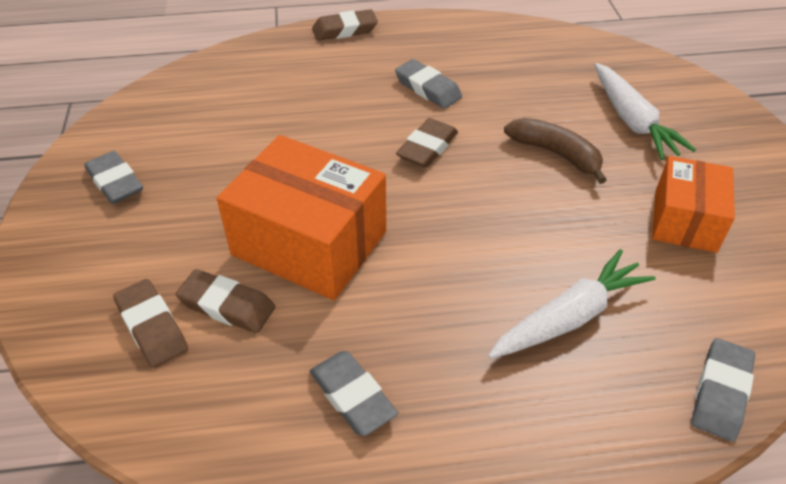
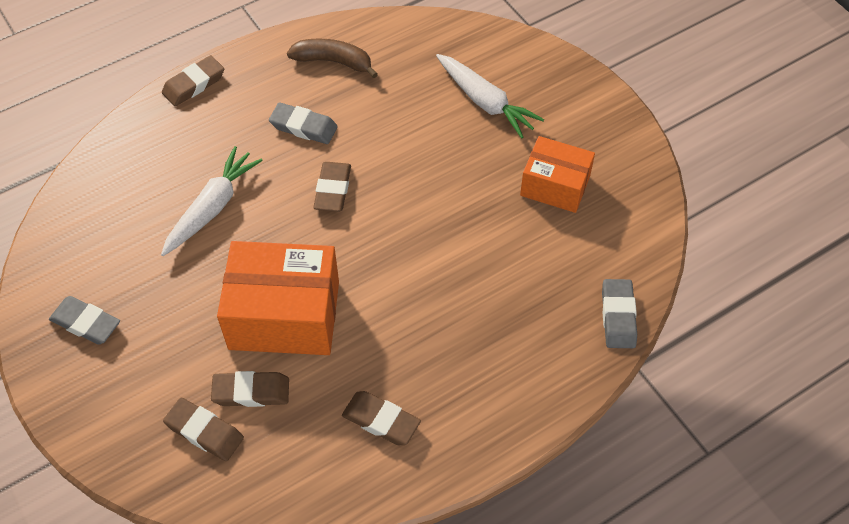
camera: 25 degrees left, 10 degrees up
(352, 396) = (381, 420): grey eraser -> brown eraser
(555, 154) = (438, 158): brown banana -> brown banana (333, 62)
(569, 317) = (502, 300): white carrot -> white carrot (212, 208)
(685, 220) = (555, 185): orange box -> orange box turned 60 degrees counterclockwise

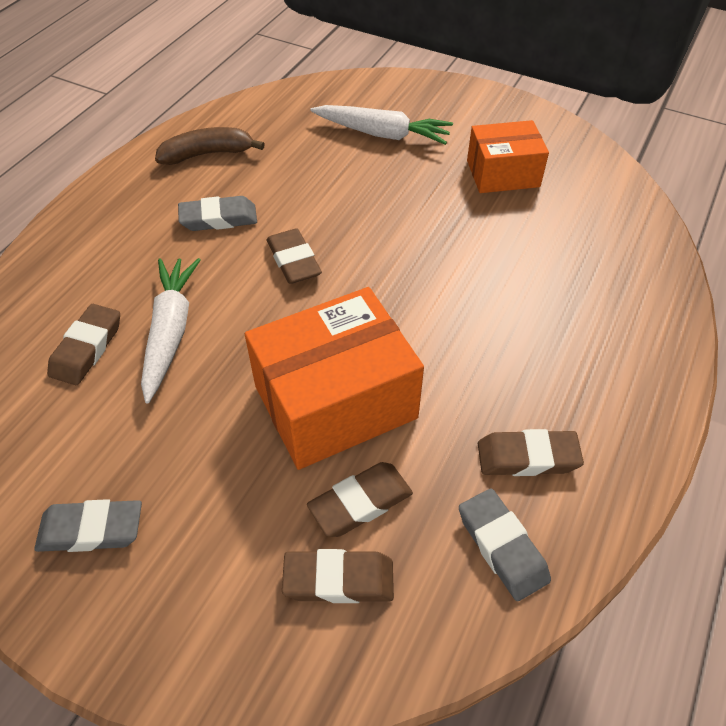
camera: 30 degrees left, 5 degrees down
(194, 84) = (65, 226): brown eraser -> brown eraser (87, 348)
(618, 316) = (655, 252): grey eraser -> grey eraser (502, 547)

